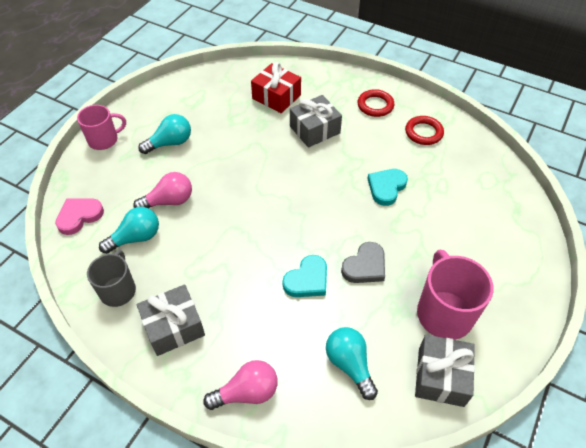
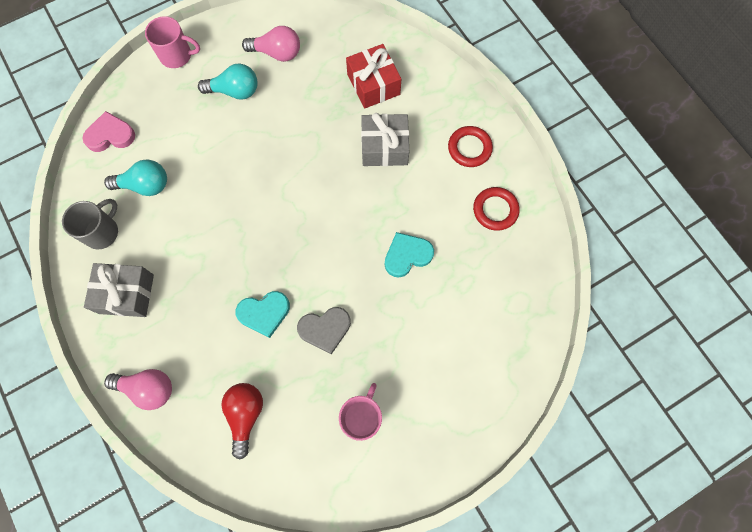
camera: 30 degrees right, 20 degrees up
(169, 201) = (195, 160): pink light bulb -> pink light bulb (277, 53)
(349, 364) = (245, 415): turquoise light bulb -> red light bulb
(441, 376) = (314, 473): grey gift -> none
(444, 313) = (362, 417): pink mug -> pink mug, size x0.65

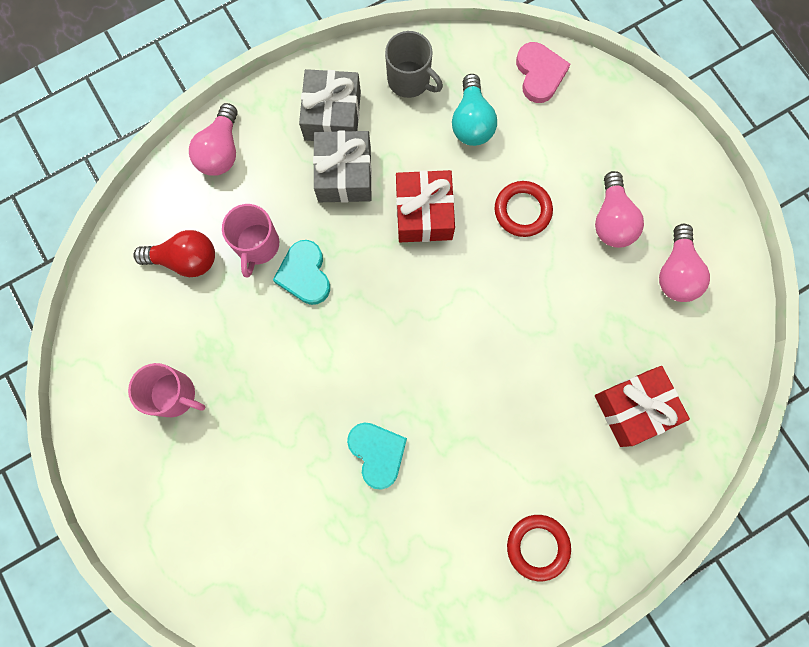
camera: 90 degrees right, 5 degrees up
(177, 55) = (662, 142): pink mug -> pink mug (257, 245)
(219, 221) = (424, 213): none -> red gift
(235, 91) = (612, 220): turquoise light bulb -> pink light bulb
(325, 329) = (282, 348): grey heart -> none
(384, 147) = (535, 424): grey gift -> grey gift (344, 174)
(495, 210) = (443, 580): red ring -> red ring (522, 210)

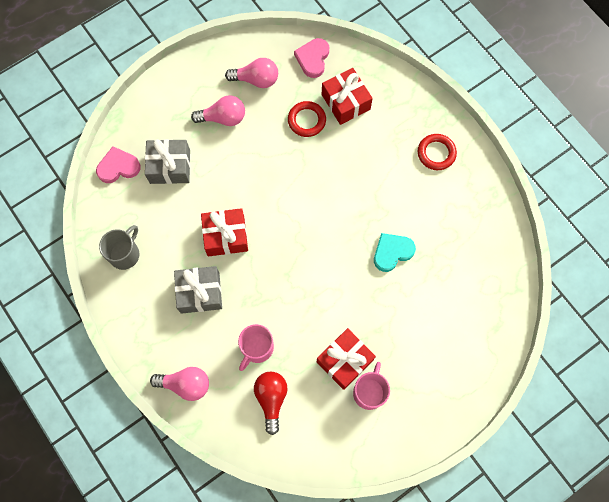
camera: 95 degrees left, 5 degrees down
(223, 364) = (344, 361): none -> red gift
(257, 245) = (257, 348): pink mug -> pink mug turned 120 degrees clockwise
(304, 274) = (276, 312): turquoise heart -> none
(332, 116) = (154, 306): grey gift -> grey gift (170, 166)
(471, 122) = (156, 209): turquoise light bulb -> none
(522, 210) = (220, 173): red ring -> red ring (306, 120)
(712, 363) = (313, 59): none -> pink heart

